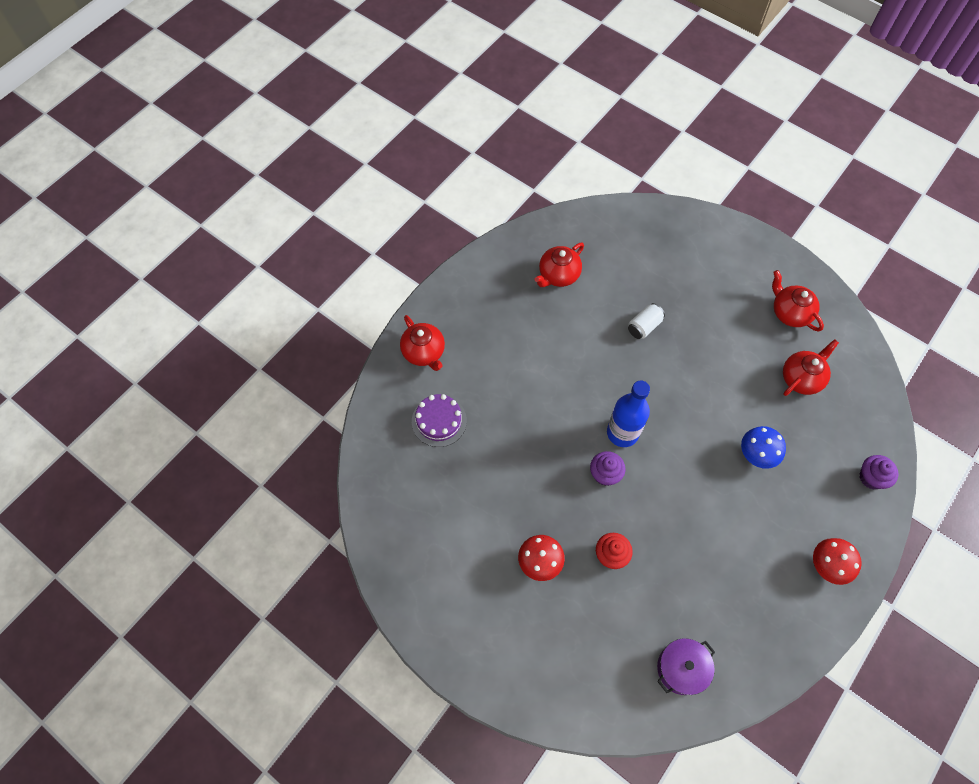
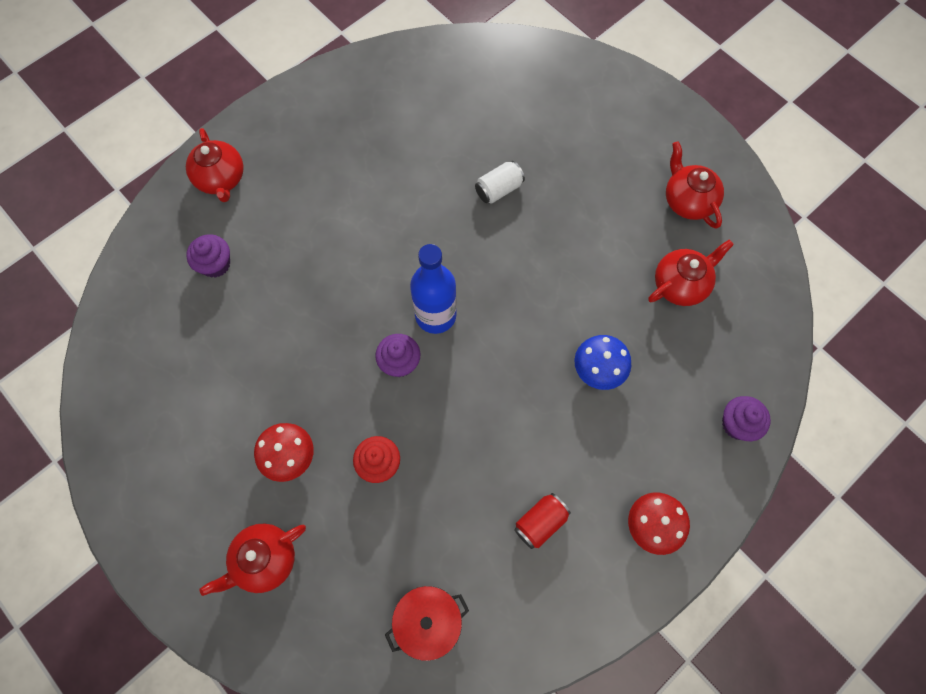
camera: 10 degrees right, 5 degrees up
(439, 421) = (215, 264): purple cake -> purple cupcake
(558, 275) = (410, 111): red teapot -> red teapot (264, 560)
(681, 668) = (428, 622): purple pot -> red pot
(745, 578) = (540, 522): none -> red can

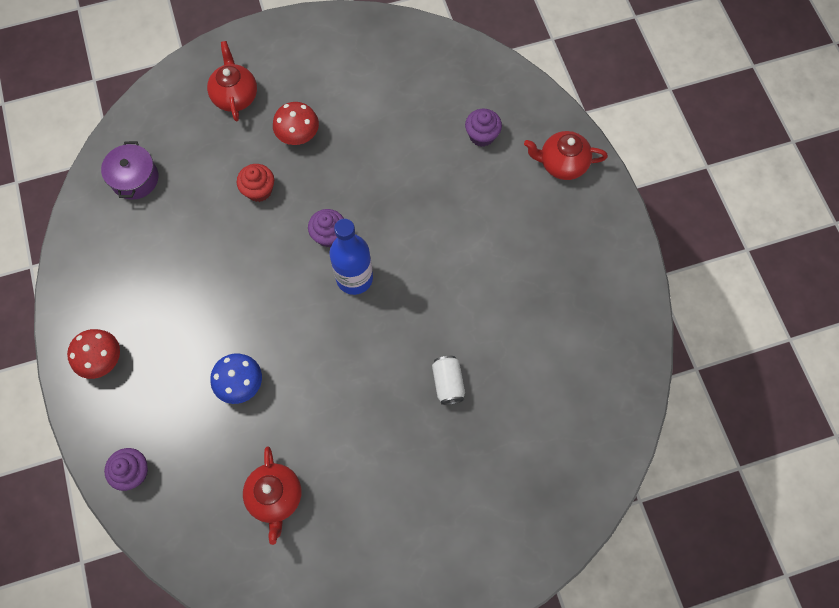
camera: 115 degrees right, 0 degrees up
(428, 622) = (135, 178): red pot -> purple pot
(540, 522) = (152, 280): red can -> none
(687, 201) = (353, 554): red teapot -> none

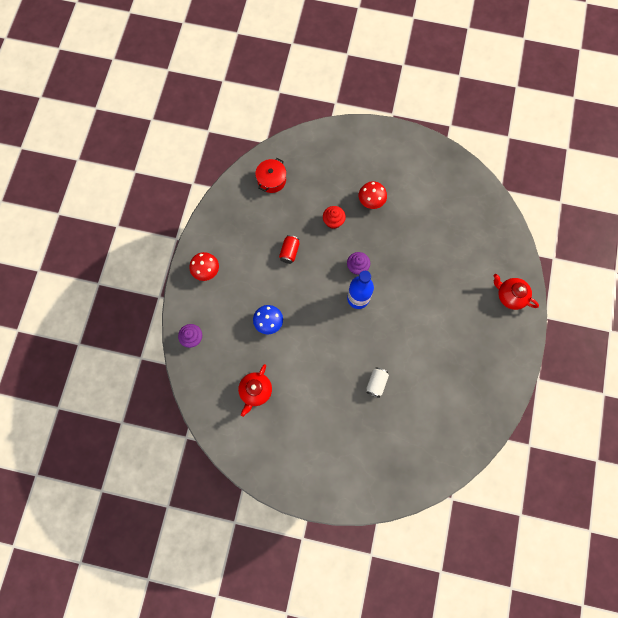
camera: 30 degrees right, 5 degrees up
(135, 178) = (271, 180): purple pot -> red pot
(217, 266) = (289, 252): none -> red can
(235, 96) = (349, 160): red teapot -> none
(482, 135) = (473, 255): purple cupcake -> none

